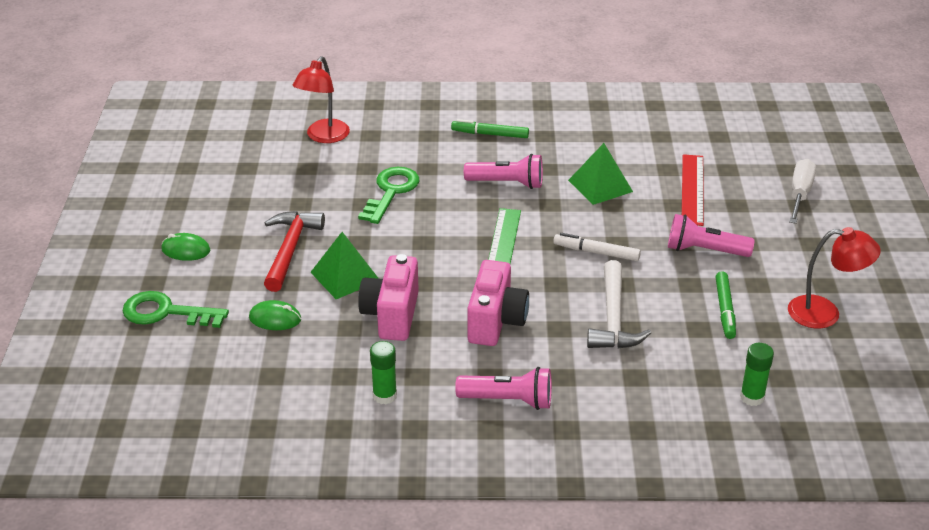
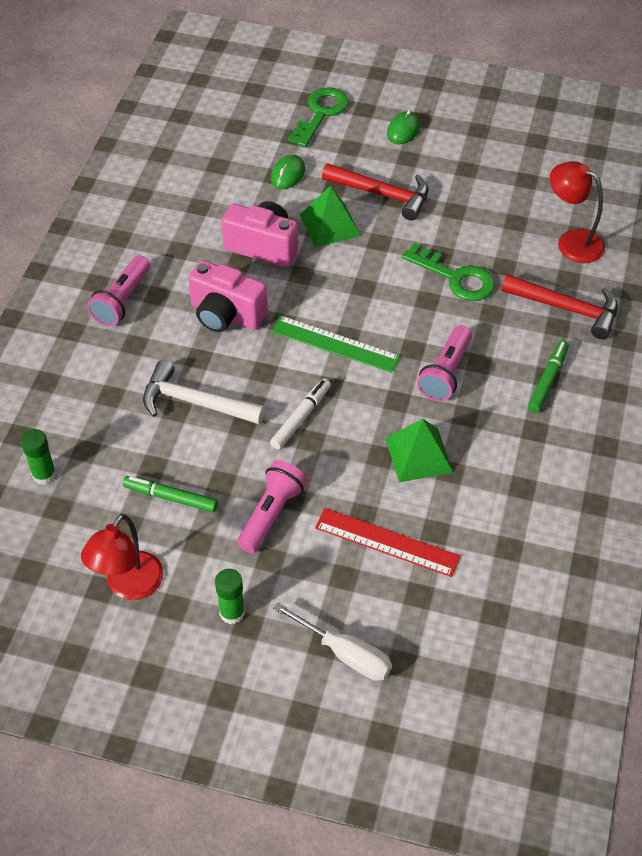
camera: 105 degrees right, 15 degrees up
(384, 396) = (164, 226): green glue stick -> green glue stick (232, 612)
(406, 132) = (567, 309): none -> red hammer

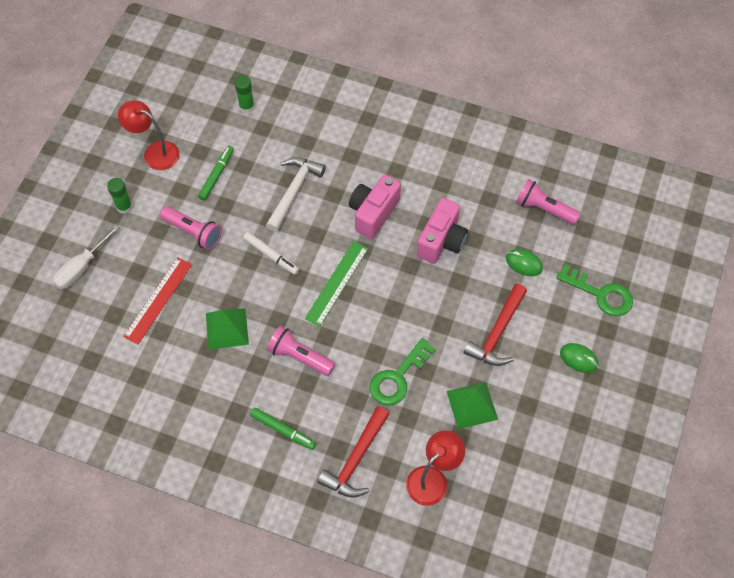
camera: 95 degrees right, 10 degrees up
(122, 301) = (393, 148): pink flashlight -> pink flashlight (544, 209)
(330, 225) = (463, 290): green pyramid -> green pyramid (472, 405)

